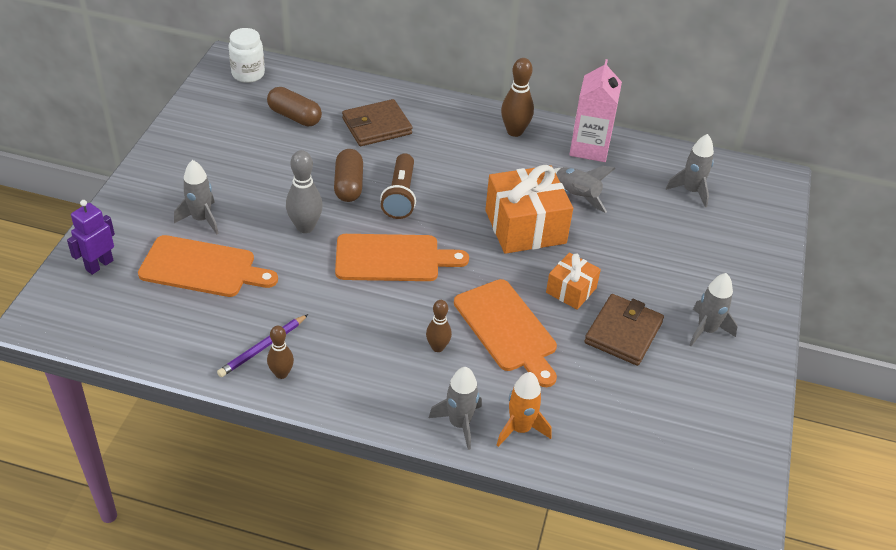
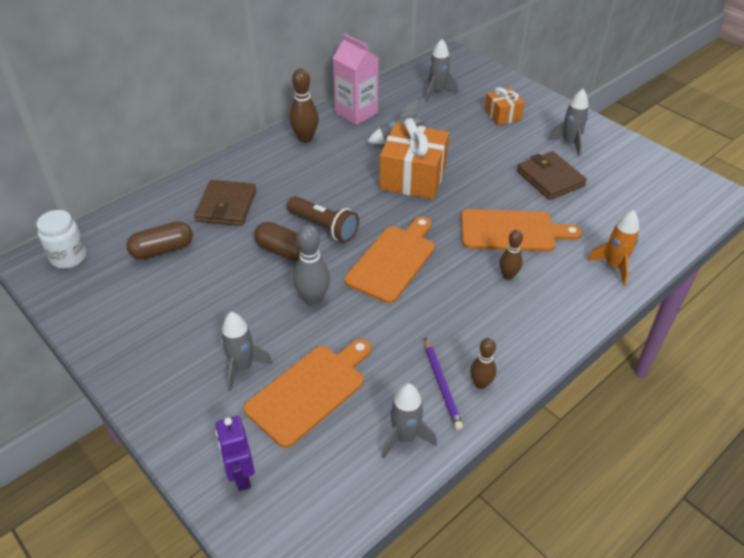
camera: 55 degrees left, 0 degrees up
(459, 424) = (593, 296): grey rocket -> grey rocket (405, 437)
(571, 290) = (494, 184): orange gift -> orange gift (502, 115)

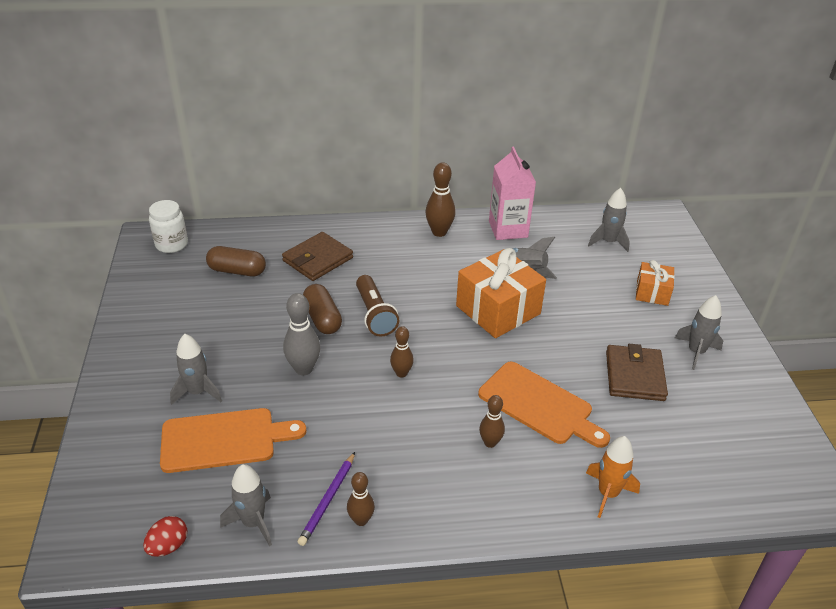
camera: 35 degrees right, 5 degrees down
(241, 476) = (113, 472): purple robot -> none
(358, 500) = (168, 546): none -> red egg
(393, 261) = (401, 373): orange cutting board -> brown bowling pin

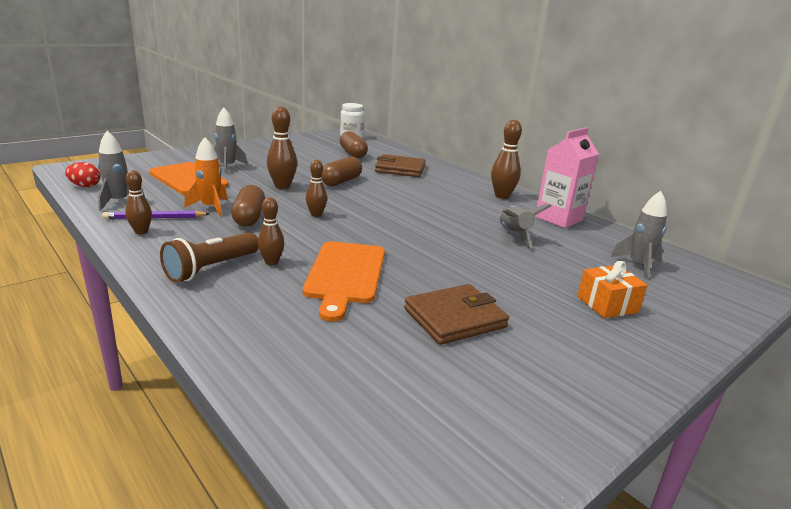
camera: 55 degrees right, 15 degrees down
(303, 369) = (282, 186): grey bowling pin -> brown bowling pin
(375, 314) = (369, 195): brown flashlight -> brown flashlight (211, 269)
(376, 424) = (249, 217): none -> brown capsule
(498, 310) = (446, 234): orange gift -> none
(608, 493) = (254, 335): orange rocket -> orange rocket (210, 207)
(696, 352) = (555, 353): grey rocket -> none

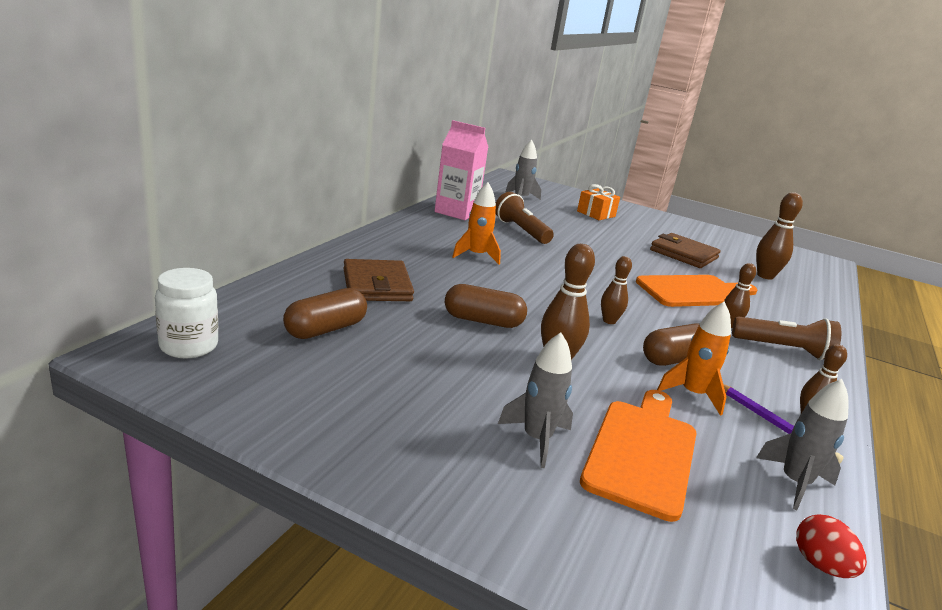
camera: 115 degrees left, 0 degrees up
(447, 202) = (476, 255): none -> orange rocket
(502, 196) = (420, 230): brown bowling pin -> brown bowling pin (765, 276)
(514, 234) = (521, 231): grey rocket -> brown flashlight

